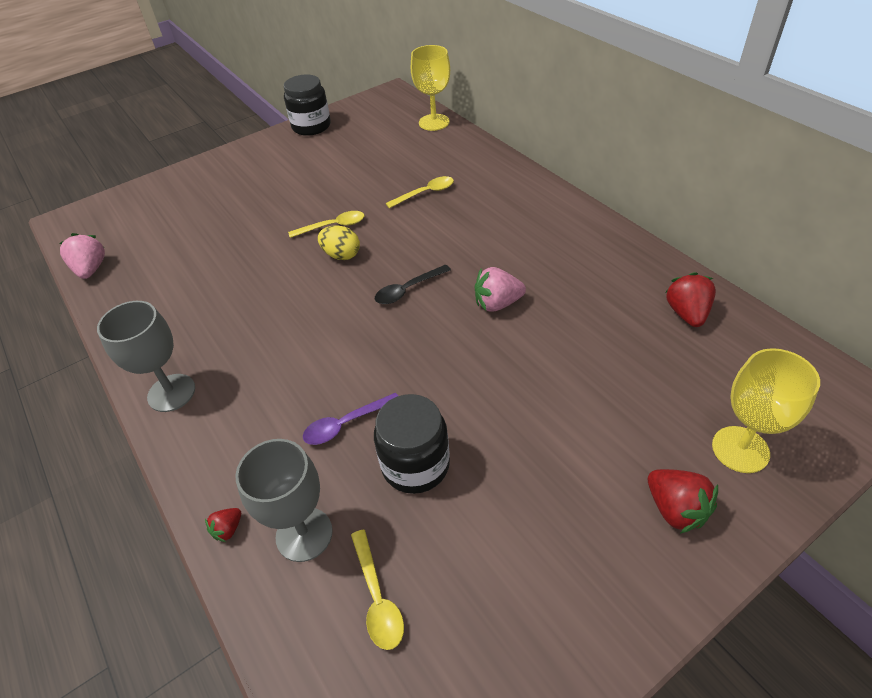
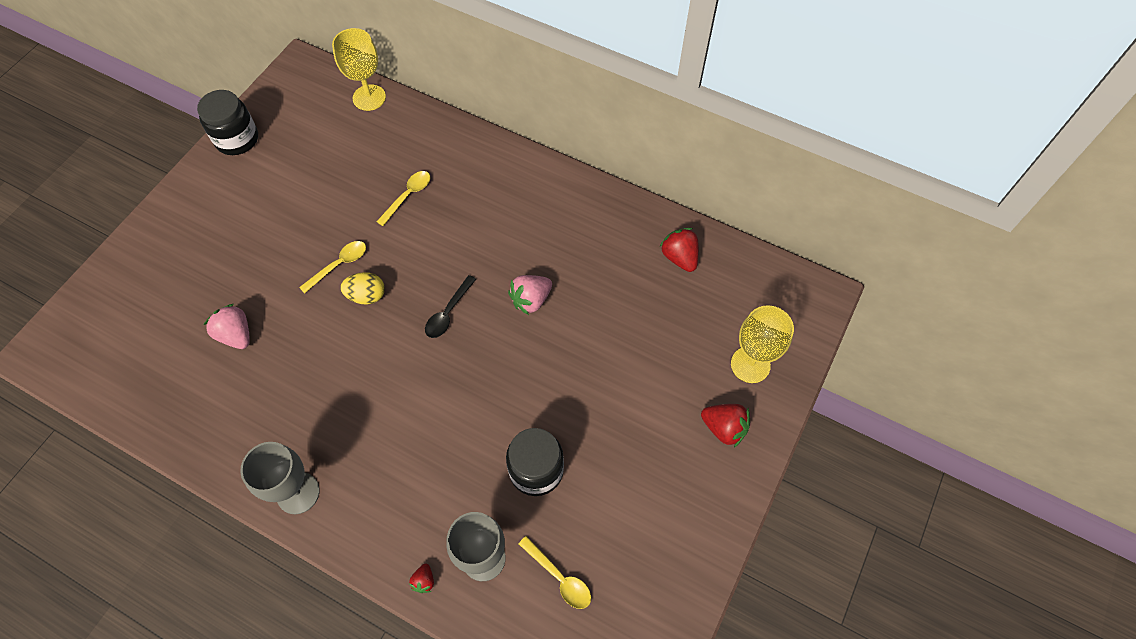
camera: 30 degrees left, 15 degrees up
(91, 269) = (117, 401): pink strawberry -> pink strawberry (236, 335)
(346, 424) = (465, 459): purple spoon -> none

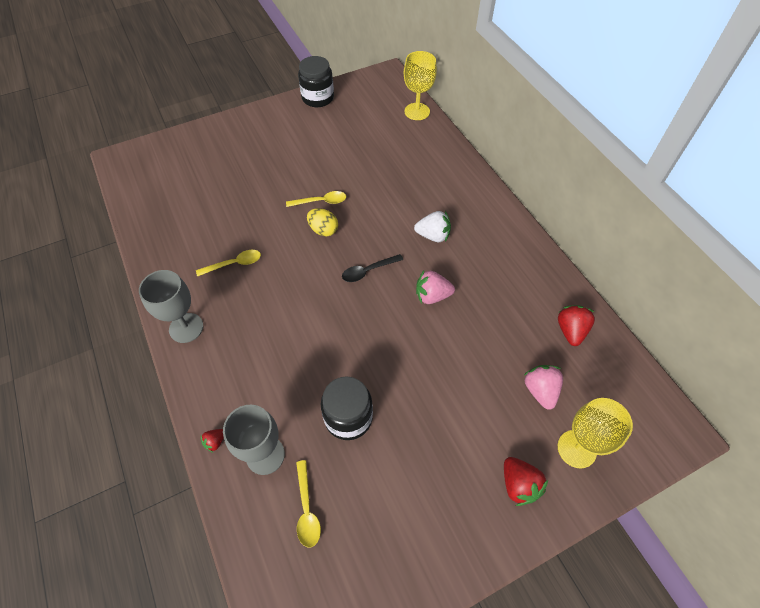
camera: 35 degrees right, 5 degrees down
(236, 335) = (228, 209): pink strawberry -> pink strawberry (540, 391)
(408, 196) = (397, 182): yellow spoon -> yellow spoon (234, 264)
(488, 235) = (433, 235): none -> white strawberry

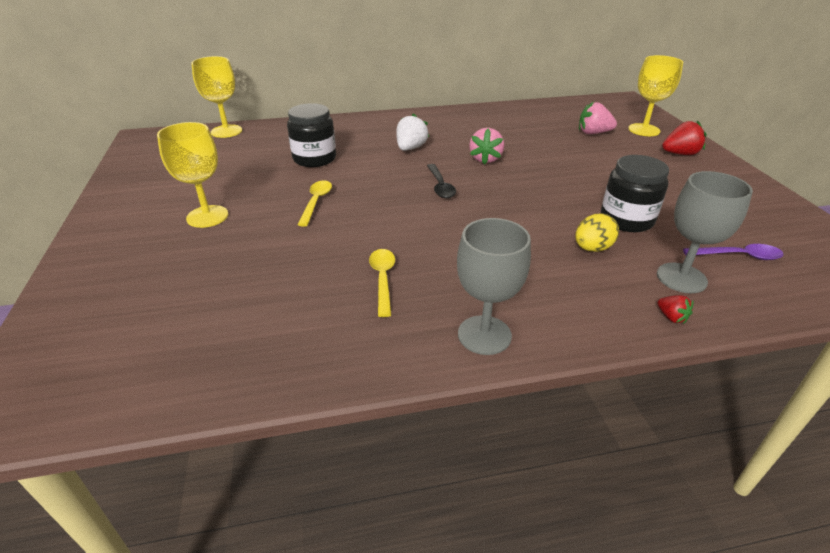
camera: 75 degrees left, 20 degrees down
(288, 154) = (207, 216): none -> yellow goblet
(307, 509) = (738, 256): yellow spoon -> purple spoon
(318, 98) = (123, 183): black jar -> black jar (314, 159)
(323, 230) = (364, 205): yellow egg -> yellow egg (592, 248)
(570, 331) = (538, 114): red strawberry -> none

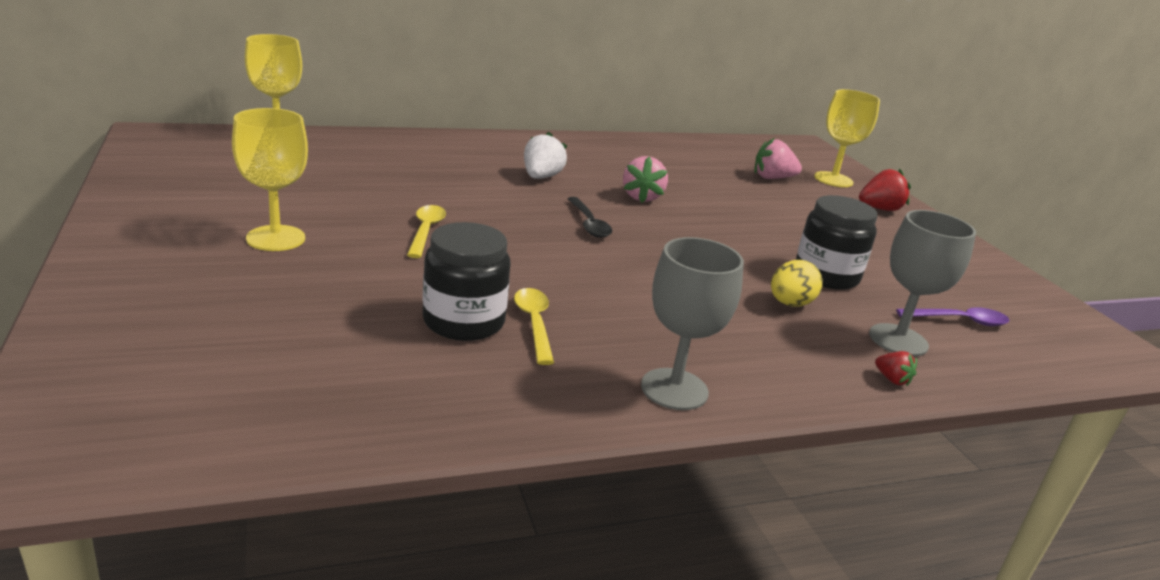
camera: 10 degrees left, 10 degrees down
(314, 159) = (412, 180): black jar -> black jar (464, 321)

